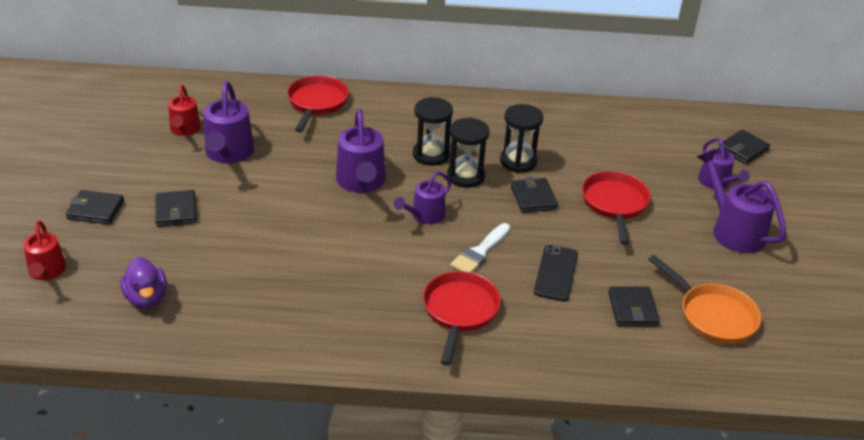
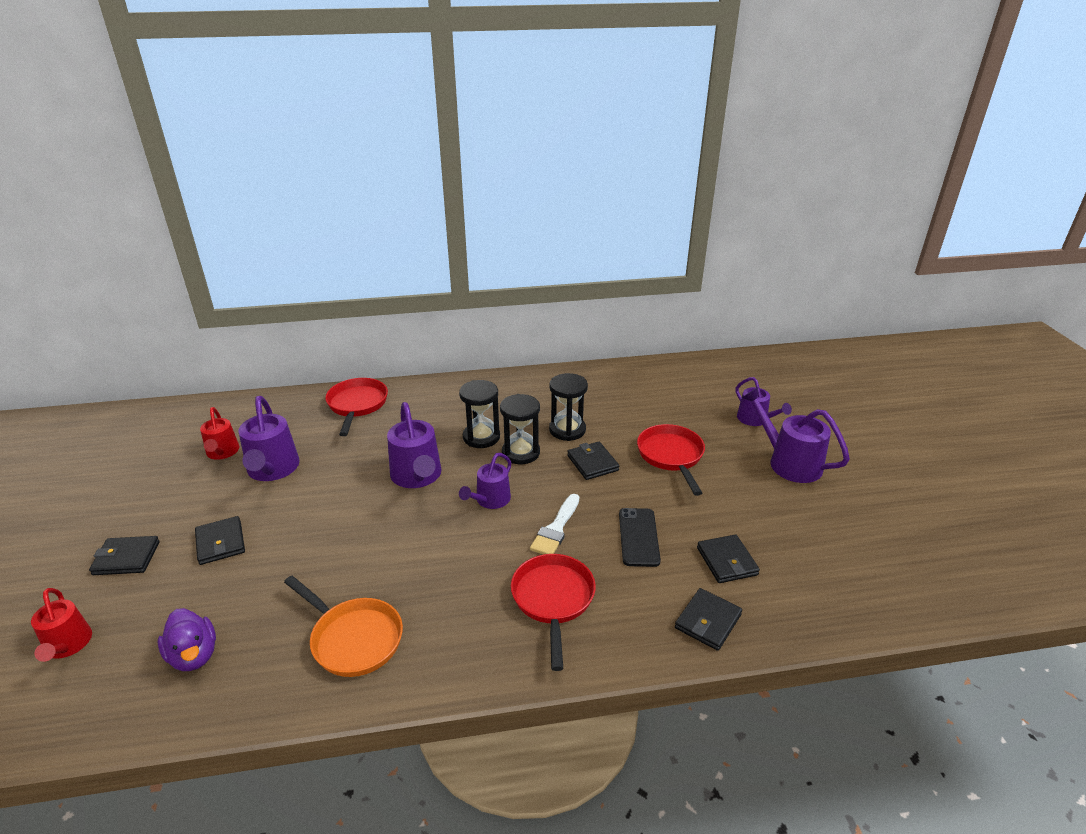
camera: 10 degrees left, 5 degrees down
(713, 315) = (805, 552): orange pan -> orange pan (353, 638)
(743, 149) = (766, 386): black wallet -> black wallet (708, 621)

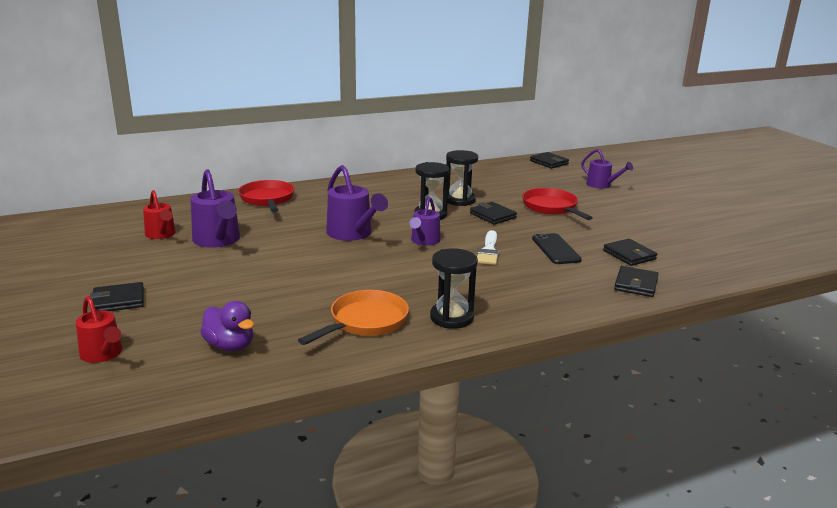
camera: 15 degrees left, 10 degrees down
(221, 543) = (203, 284): black wallet -> black wallet (549, 162)
(353, 638) = (365, 322): orange pan -> orange pan turned 75 degrees counterclockwise
(481, 437) = (391, 209): black hourglass -> black hourglass (451, 317)
(553, 600) = (513, 286): red pan -> none
(788, 462) = (640, 204): purple watering can -> none

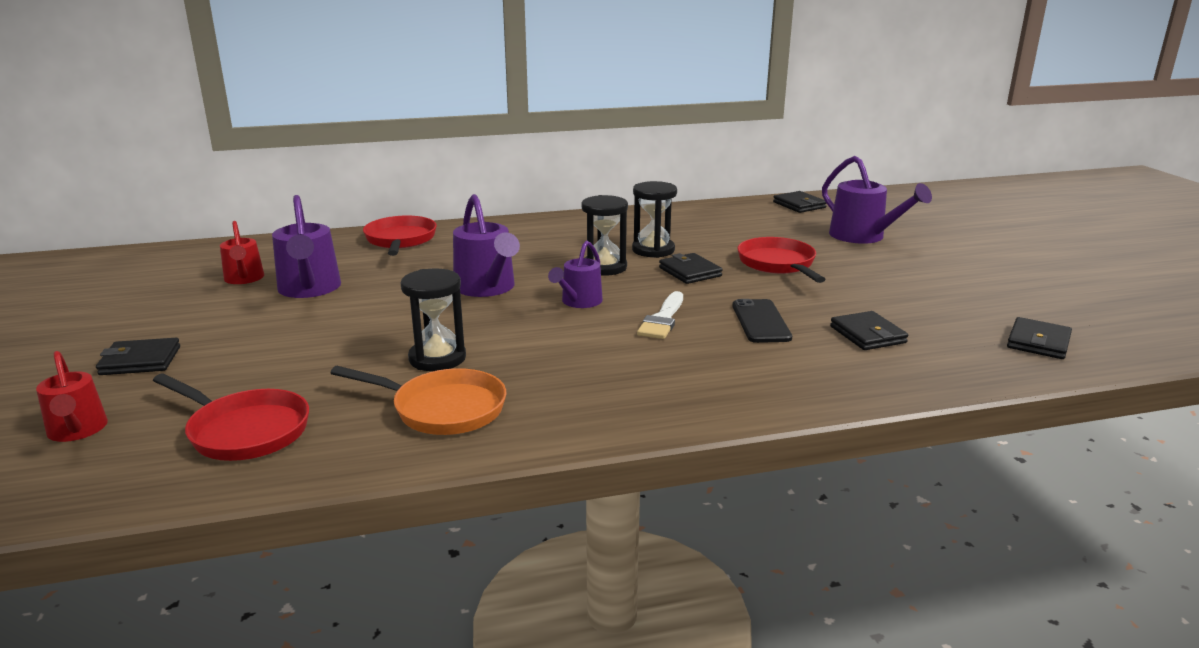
camera: 10 degrees right, 0 degrees up
(230, 346) = (244, 431): purple duck -> red pan
(365, 322) = (442, 409): orange pan -> orange pan turned 60 degrees clockwise
(451, 317) = (567, 410): black hourglass -> black hourglass (437, 358)
(602, 185) = (863, 237): purple watering can -> purple watering can, size x1.56
(636, 284) = (862, 378): black wallet -> black wallet (1038, 342)

